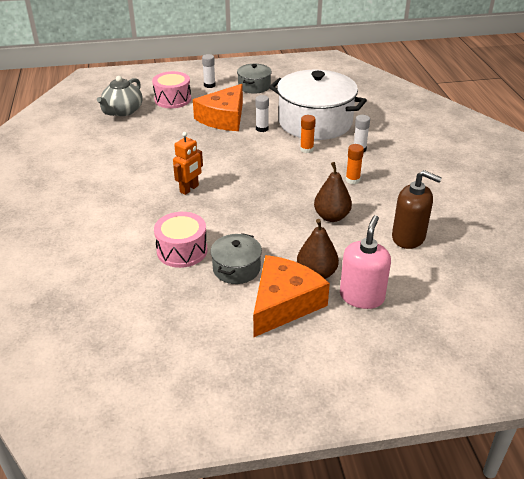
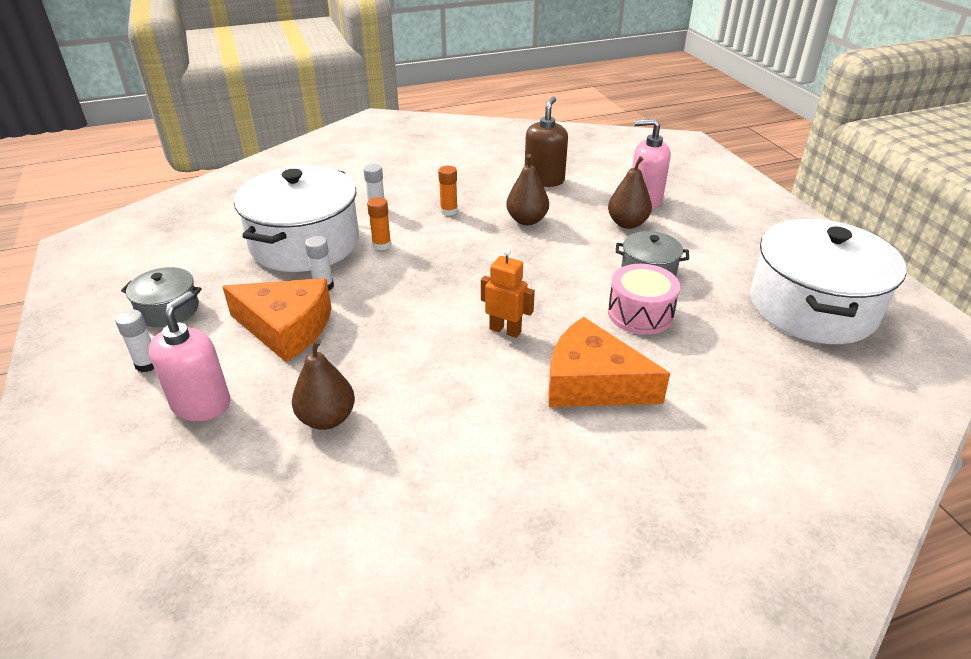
camera: 100 degrees left, 0 degrees up
(122, 111) = (246, 470): grey teapot -> none
(144, 129) = (327, 418): none -> brown pear
(148, 355) = (812, 307): none -> white pot
(172, 99) = (201, 404): pink drum -> pink soap dispenser
(284, 303) = (681, 237): orange cheese -> orange cheese (592, 383)

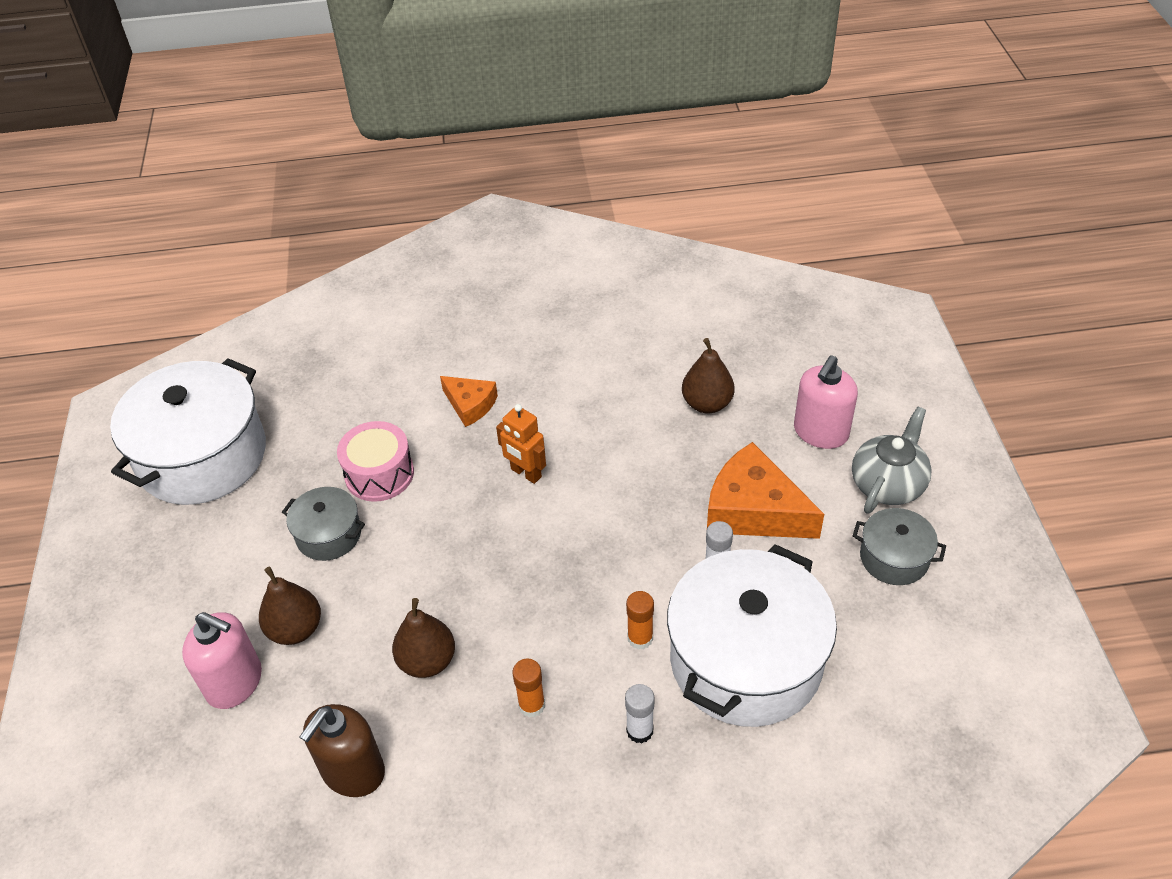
camera: 165 degrees left, 10 degrees up
(147, 364) = (888, 483): white glue stick -> grey teapot
(592, 383) = (470, 405): orange cheese -> orange cheese, size x0.57

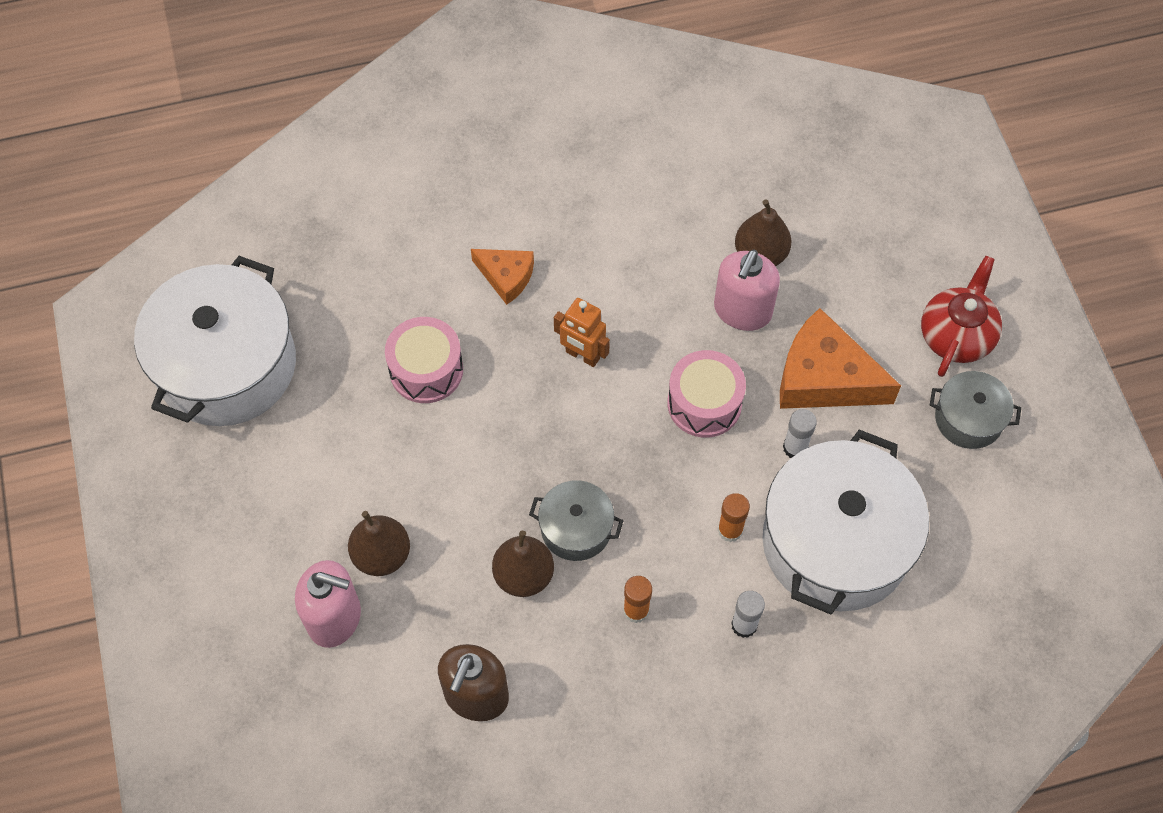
camera: 10 degrees left, 15 degrees up
(329, 535) = (389, 446): grey pot -> grey pot (576, 528)
(633, 523) = (704, 403): none -> pink drum
(820, 432) = (882, 280): pink soap dispenser -> pink soap dispenser (742, 311)
(888, 483) = (956, 335): grey teapot -> red teapot

